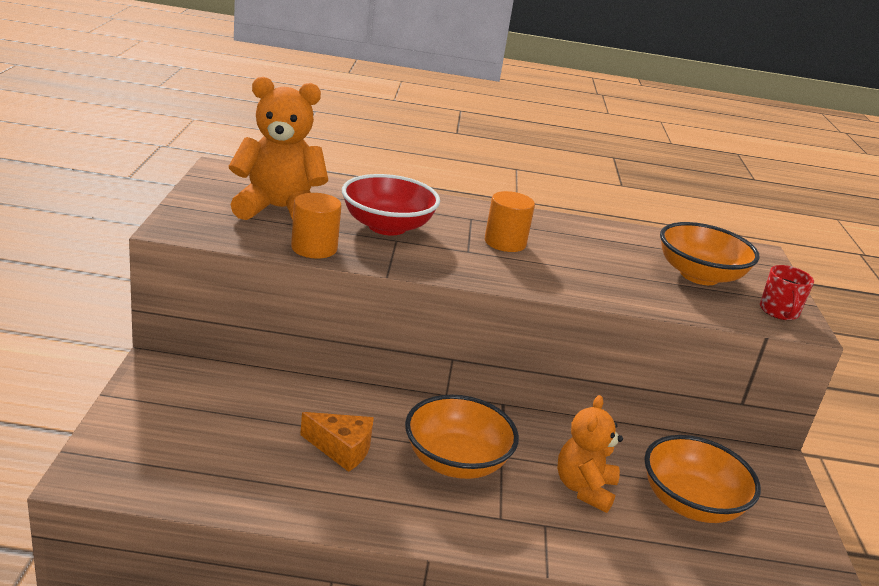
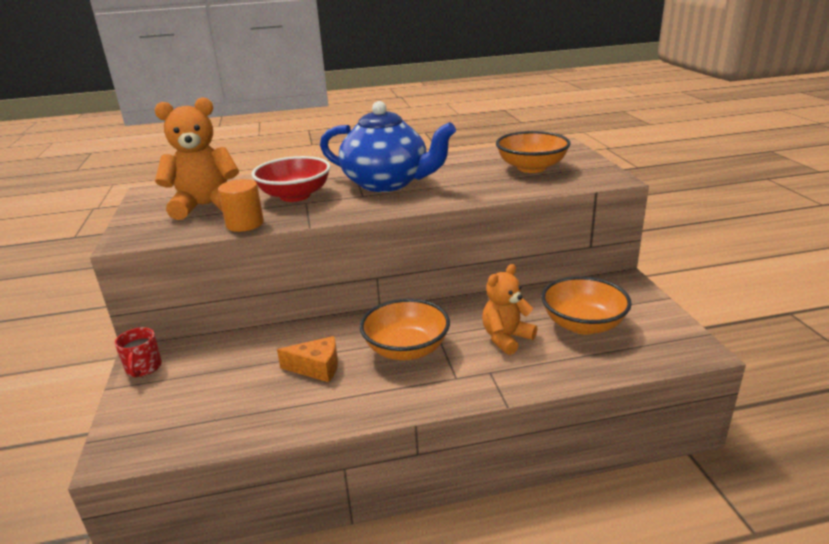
camera: 10 degrees left, 0 degrees up
(505, 242) = (387, 183): orange cylinder -> blue teapot
(584, 488) = (506, 338): orange teddy bear -> orange teddy bear turned 45 degrees clockwise
(779, 312) = (595, 175): red mug -> red mug (143, 368)

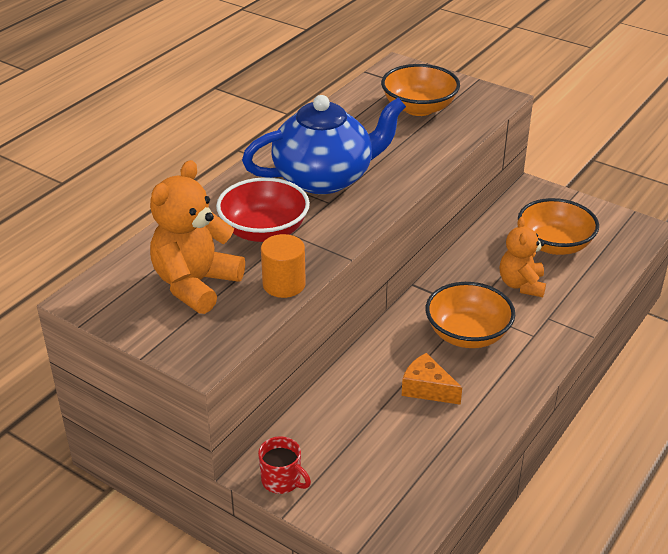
camera: 45 degrees left, 10 degrees up
(317, 368) = (427, 389): orange cheese -> orange cheese turned 105 degrees counterclockwise

